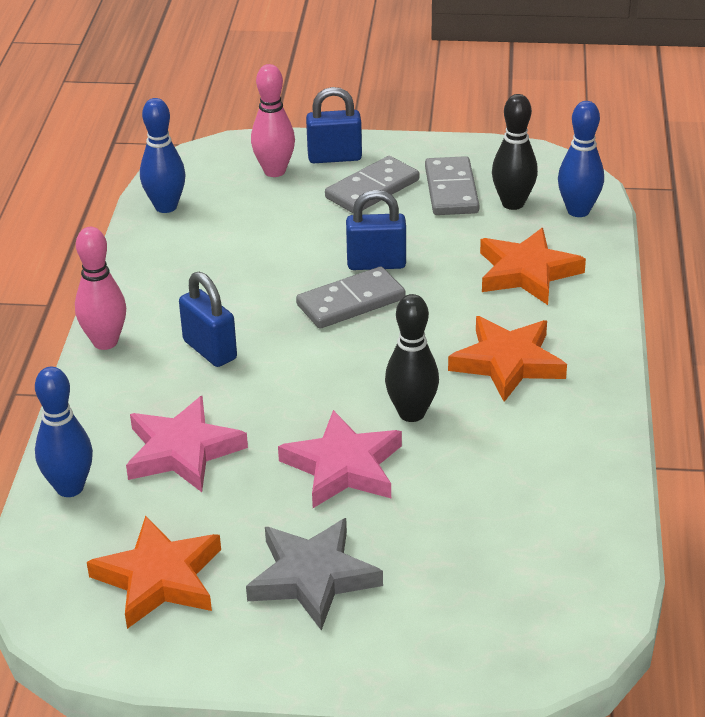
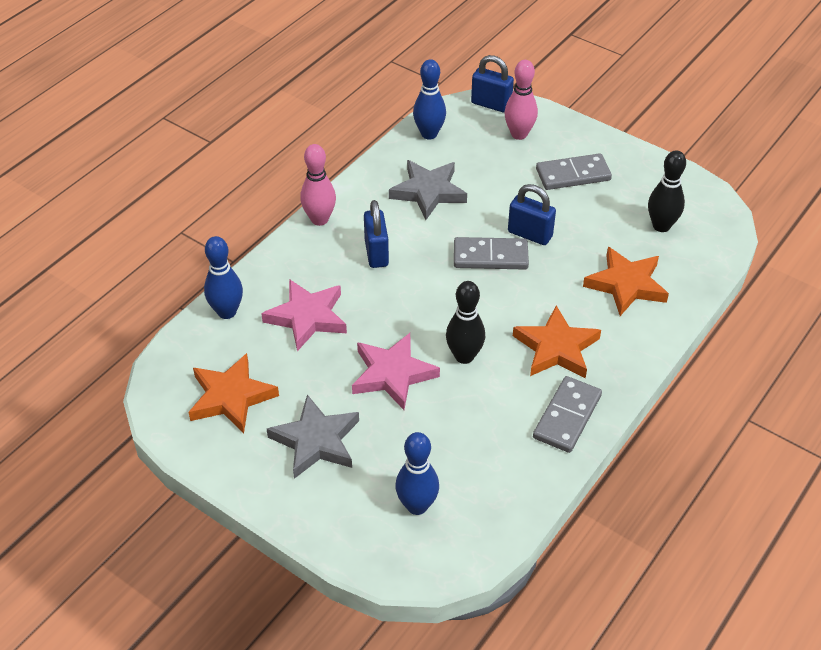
camera: 30 degrees right, 10 degrees up
(218, 265) = (428, 192): none -> grey star
(334, 157) = (567, 139): blue padlock -> blue padlock (491, 104)
(451, 190) = (626, 197): grey domino -> grey domino (567, 416)
(578, 211) = (703, 251): blue bowling pin -> blue bowling pin (417, 506)

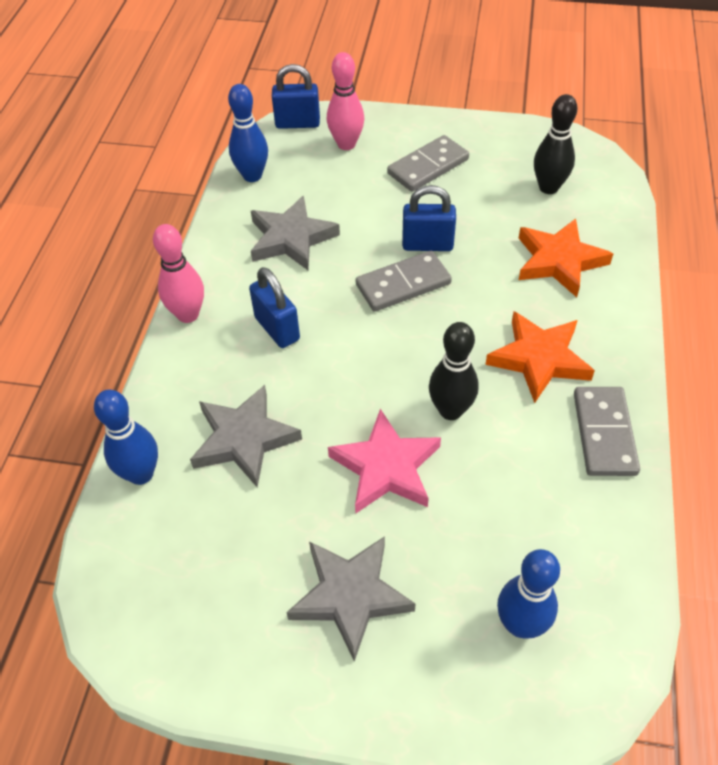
camera: 25 degrees left, 5 degrees up
(231, 397) = (210, 586): orange star -> none
(307, 317) = (244, 439): pink star -> grey star

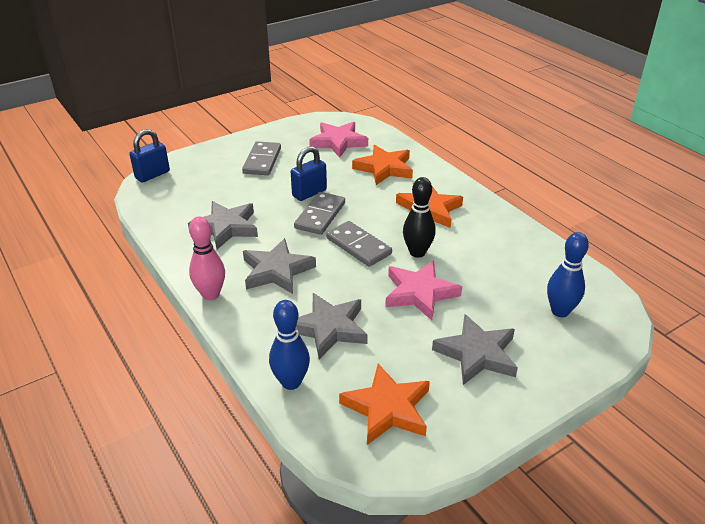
camera: 45 degrees left, 15 degrees down
(186, 580) = (387, 408): none -> orange star
(252, 176) = (157, 211): blue bowling pin -> none
(277, 329) = (277, 271): blue padlock -> grey star
(346, 144) = (199, 171): pink bowling pin -> none
(548, 187) = (338, 142): black bowling pin -> pink star
(604, 433) = (494, 222): grey domino -> grey domino (358, 246)

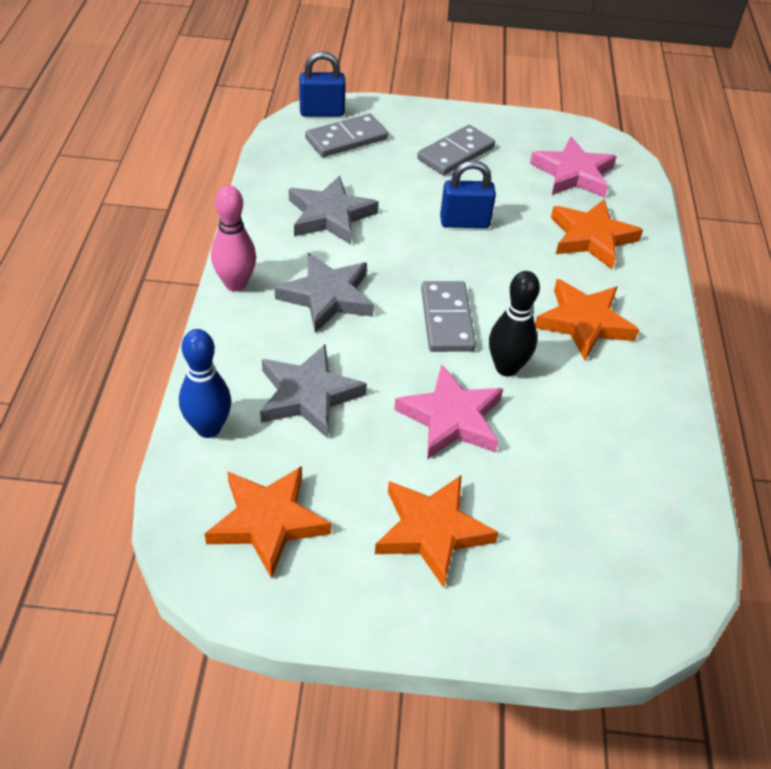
camera: 35 degrees right, 10 degrees up
(320, 215) = (446, 257): grey domino -> grey domino (346, 139)
(477, 354) = (432, 531): grey star -> orange star
(560, 311) = (597, 551): blue bowling pin -> none

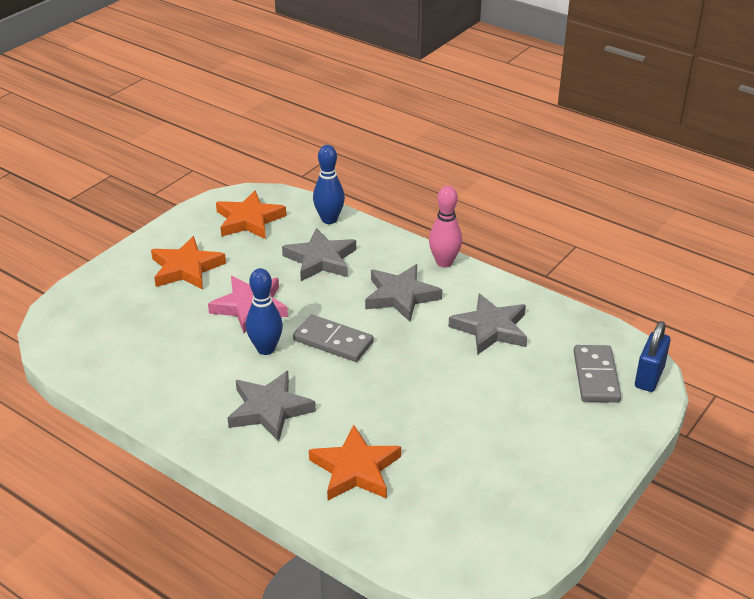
camera: 125 degrees right, 10 degrees down
(455, 153) = (534, 438): grey domino -> none
(464, 222) = (432, 399): blue padlock -> none
(506, 368) = (266, 349): black bowling pin -> blue bowling pin
(573, 174) = (452, 509): pink star -> none
(584, 322) = (269, 409): orange star -> grey star

